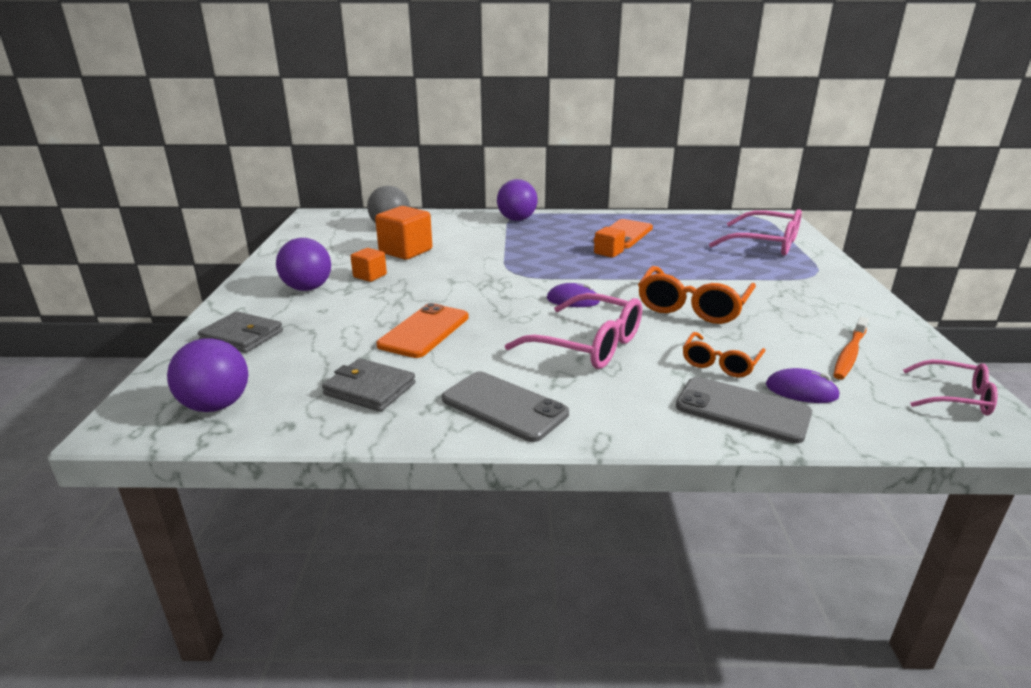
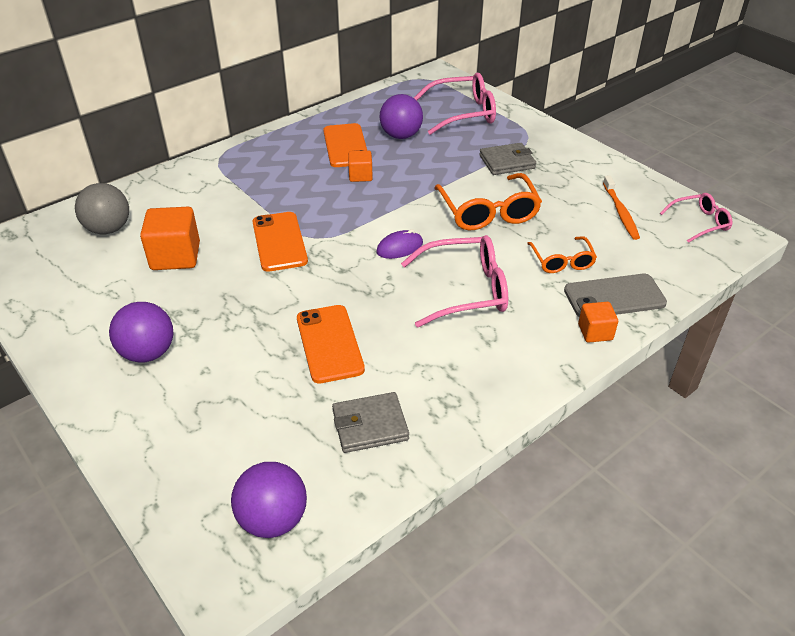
camera: 40 degrees left, 15 degrees up
(242, 336) = (175, 442): grey wallet -> grey wallet (507, 162)
(370, 276) = (187, 306): orange cube -> orange cube (595, 332)
(485, 267) = (279, 242): none -> orange phone
(504, 406) = (481, 381): grey phone -> none
(517, 219) = (226, 163): purple ball -> purple ball (401, 136)
(801, 391) = (627, 261): purple mouse -> none

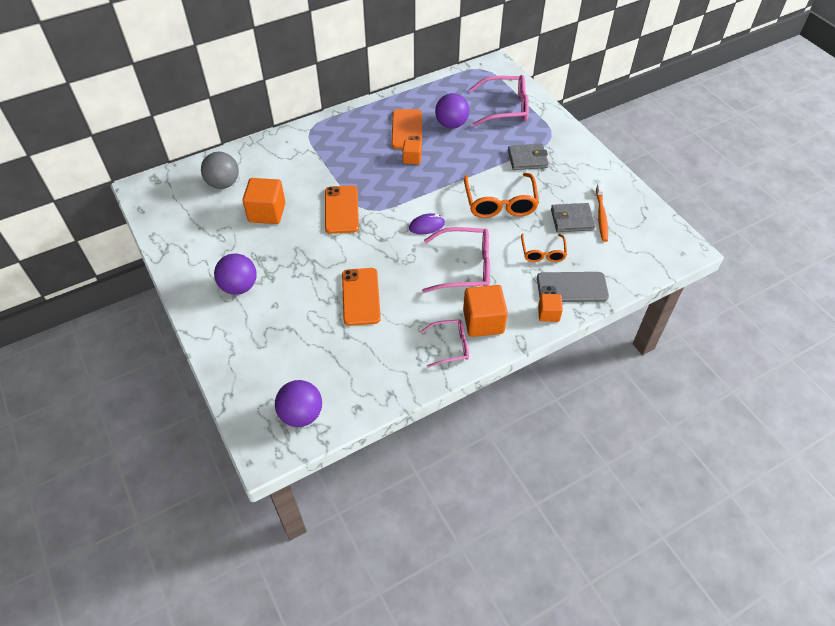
camera: 10 degrees right, 10 degrees up
(370, 425) = (375, 360): grey wallet -> grey wallet (572, 220)
(510, 353) = (483, 321): none -> orange cube
(699, 222) = (659, 233): pink glasses -> pink glasses (450, 346)

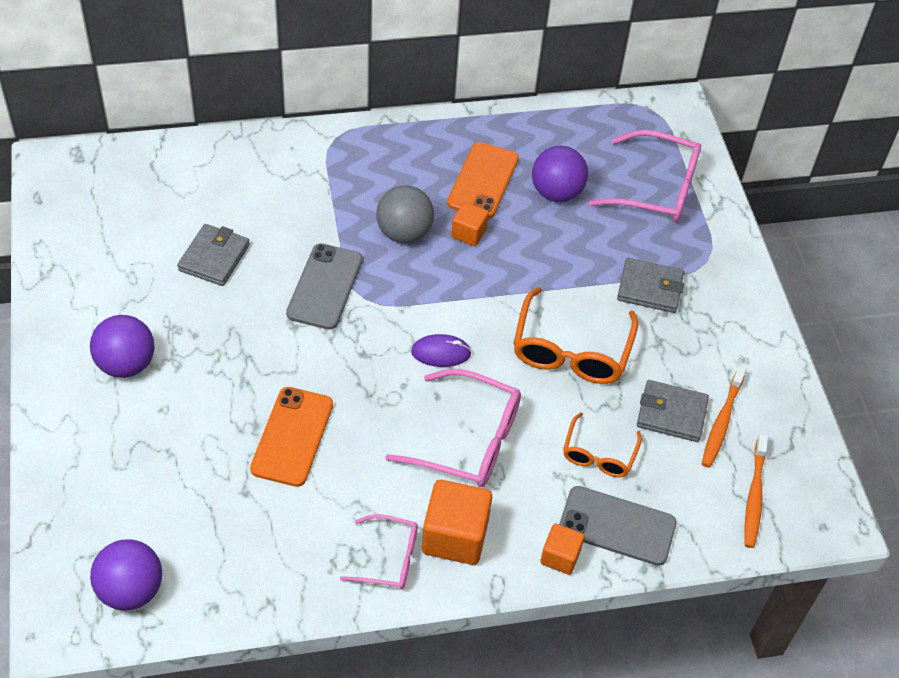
camera: 15 degrees right, 0 degrees up
(223, 183) = (171, 191): grey ball -> grey ball (404, 233)
(267, 212) = (214, 257): orange cube -> grey wallet
(341, 210) = (325, 286): orange phone -> grey phone
(638, 249) = (754, 496): none -> orange toothbrush

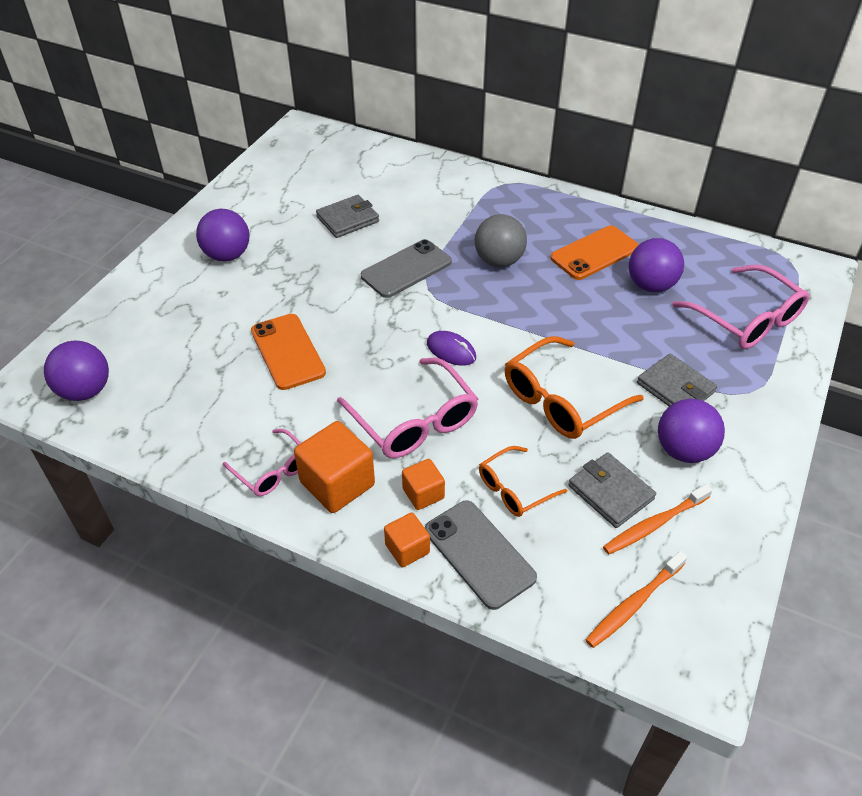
camera: 40 degrees right, 5 degrees down
(292, 436) = (288, 351): orange phone -> orange phone turned 75 degrees counterclockwise
(469, 233) = (550, 282): orange cube -> orange cube (423, 493)
(696, 344) = (683, 450): none -> purple ball

